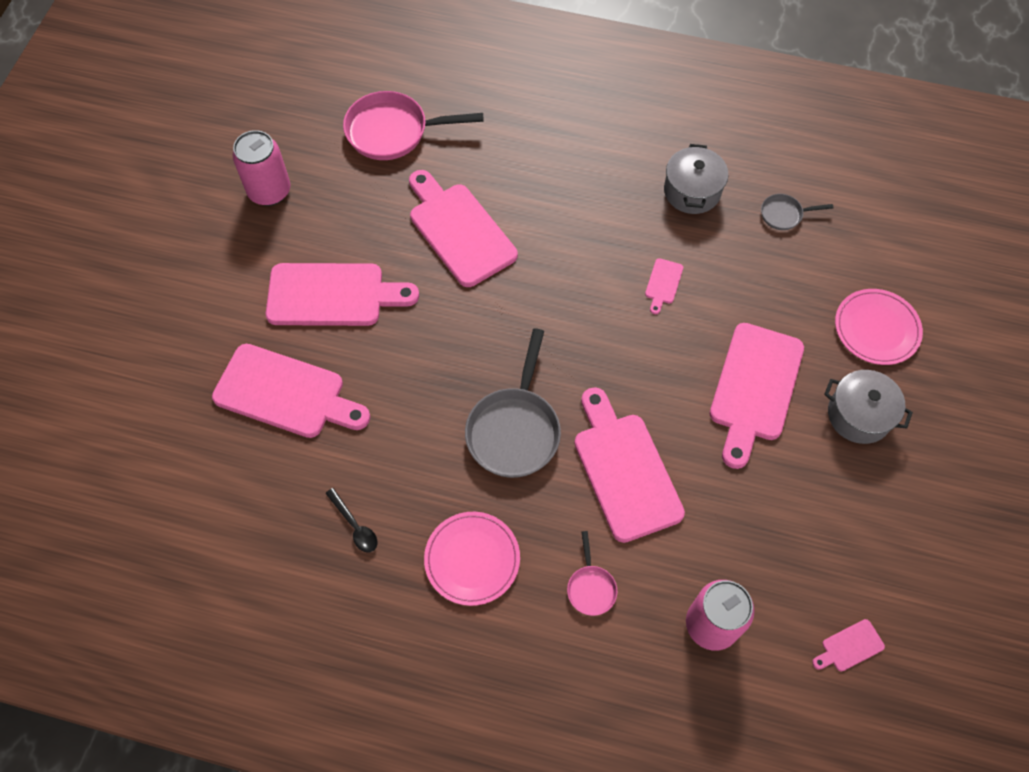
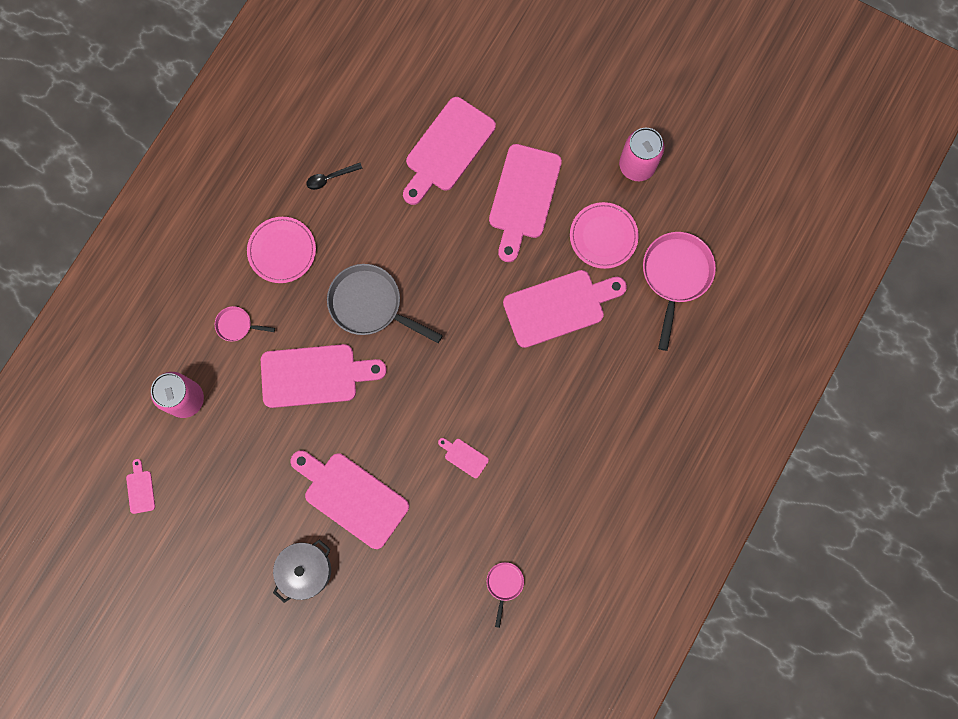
camera: 105 degrees right, 15 degrees up
(692, 191) = (549, 512): grey pot -> none
(784, 214) = (504, 584): grey pan -> pink pan
(876, 328) = (375, 618): pink plate -> pink plate (603, 236)

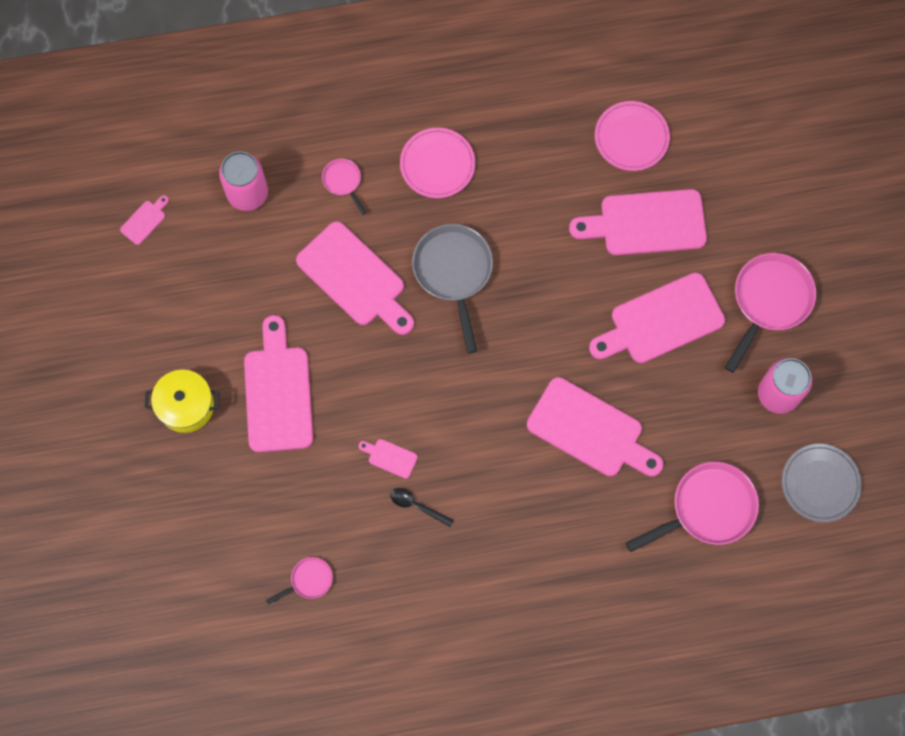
camera: 50 degrees right, 5 degrees down
(305, 570) = (186, 406): grey pot -> yellow pot
(330, 178) = (534, 150): black spoon -> black spoon (417, 506)
(464, 457) = (390, 457): pink cutting board -> pink cutting board turned 60 degrees counterclockwise
(569, 117) = (769, 301): none -> pink pan
(603, 236) = (687, 417): pink plate -> pink plate (631, 137)
(718, 190) = (820, 483): none -> grey plate

